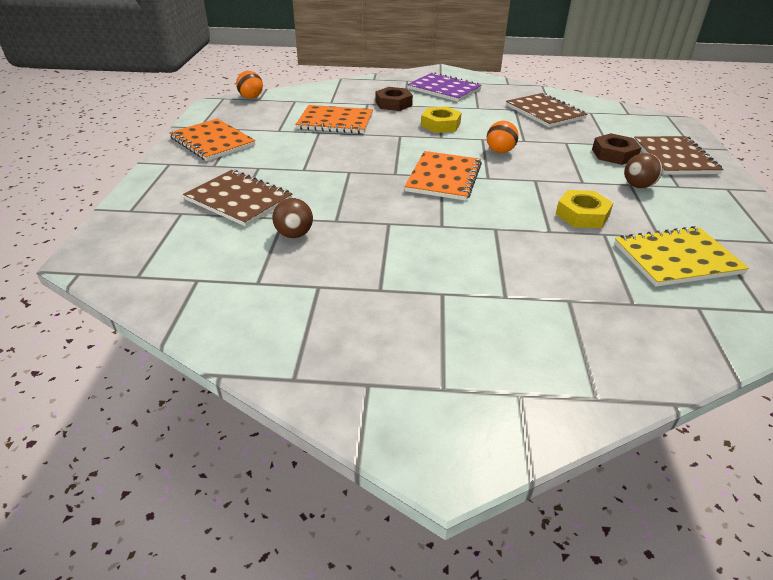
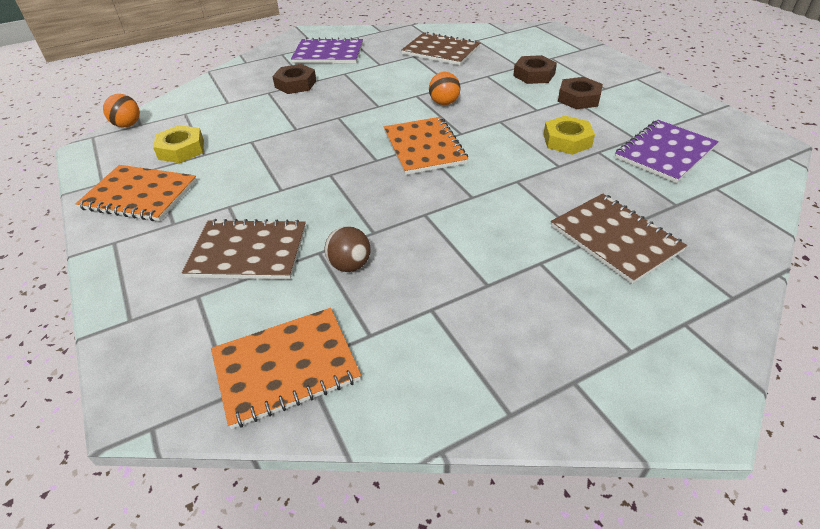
camera: 30 degrees left, 5 degrees up
(335, 121) = (256, 123): orange notebook -> orange notebook (286, 367)
(440, 125) = (364, 93): yellow nut -> yellow nut (181, 149)
(638, 186) = (578, 98): brown ball -> brown nut
(674, 157) = (578, 63): brown notebook -> brown notebook (615, 239)
(677, 259) = (665, 153): yellow notebook -> purple notebook

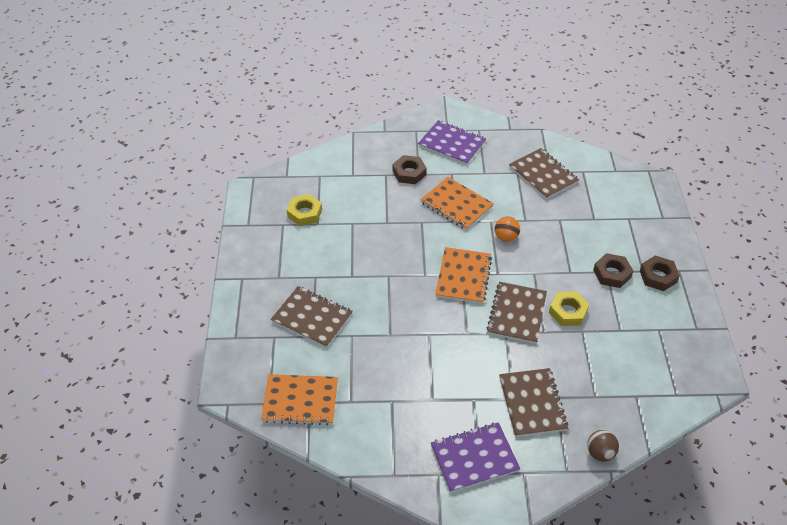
camera: 25 degrees right, 5 degrees up
(127, 125) = (278, 174): orange ball -> none
(140, 195) = (267, 245): orange notebook -> orange notebook (456, 204)
(350, 265) = (363, 352): brown ball -> brown ball (600, 453)
(514, 160) = (517, 314): none -> brown notebook
(534, 75) = (597, 233): brown nut -> brown nut (658, 276)
(665, 153) = (629, 352): purple notebook -> purple notebook (474, 458)

